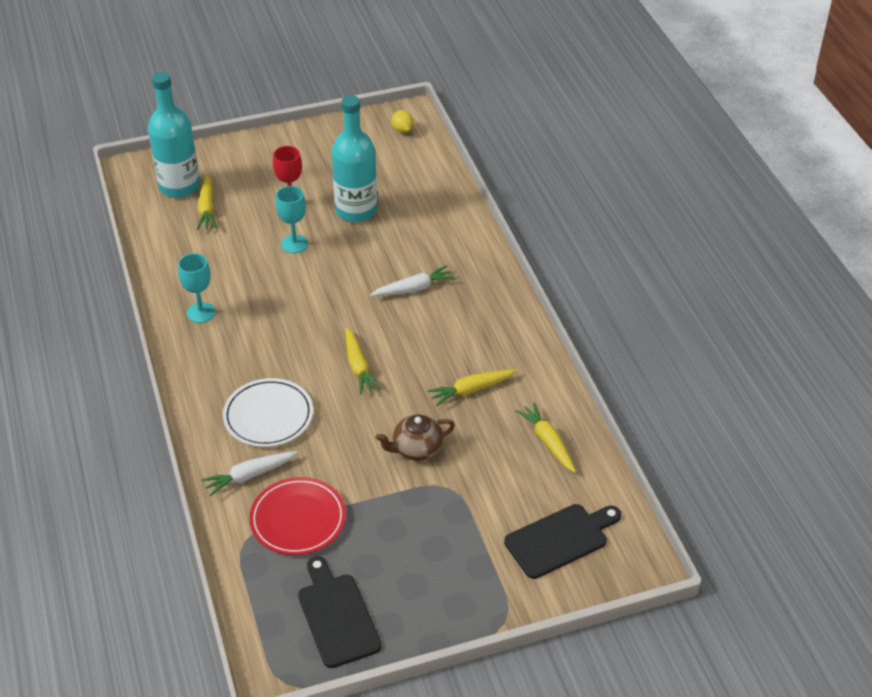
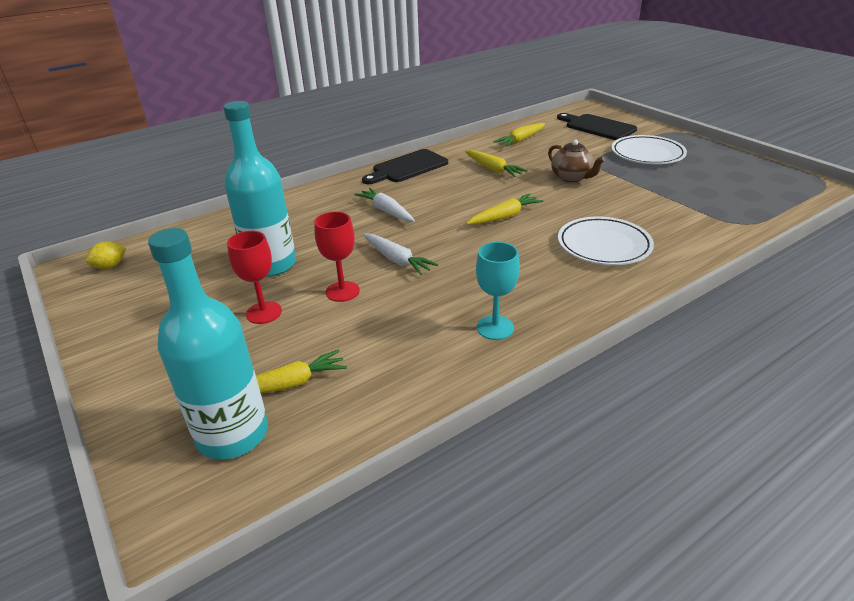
camera: 105 degrees left, 10 degrees down
(249, 476) = (679, 238): white carrot -> white carrot (397, 260)
(294, 244) = (342, 291): turquoise goblet -> red goblet
(298, 519) = (693, 207): red plate -> none
(337, 616) = (750, 176): black cutting board -> black cutting board (407, 167)
(446, 549) = (647, 154): none -> white plate

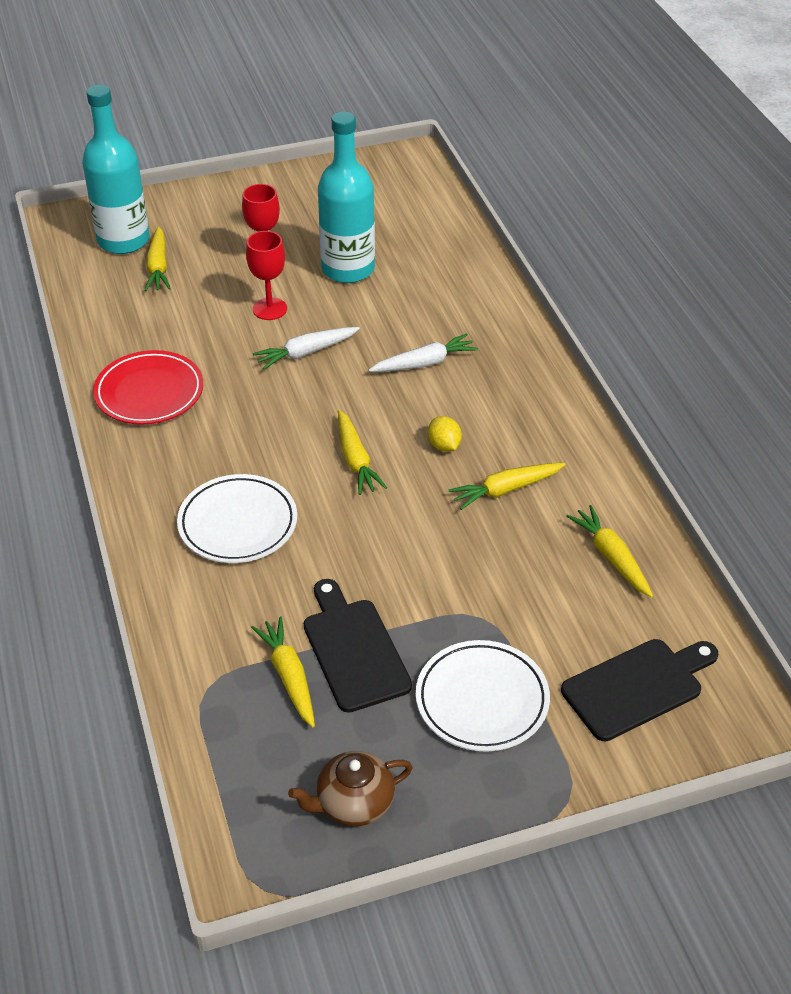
camera: 105 degrees right, 10 degrees up
(110, 266) = (403, 175): yellow lemon -> yellow lemon (444, 445)
(407, 167) = (552, 404): black cutting board -> black cutting board (354, 650)
(495, 328) = (149, 392): turquoise goblet -> red plate
(572, 177) = (436, 566): brown teapot -> brown teapot (354, 803)
(699, 201) = (289, 676): none -> yellow carrot

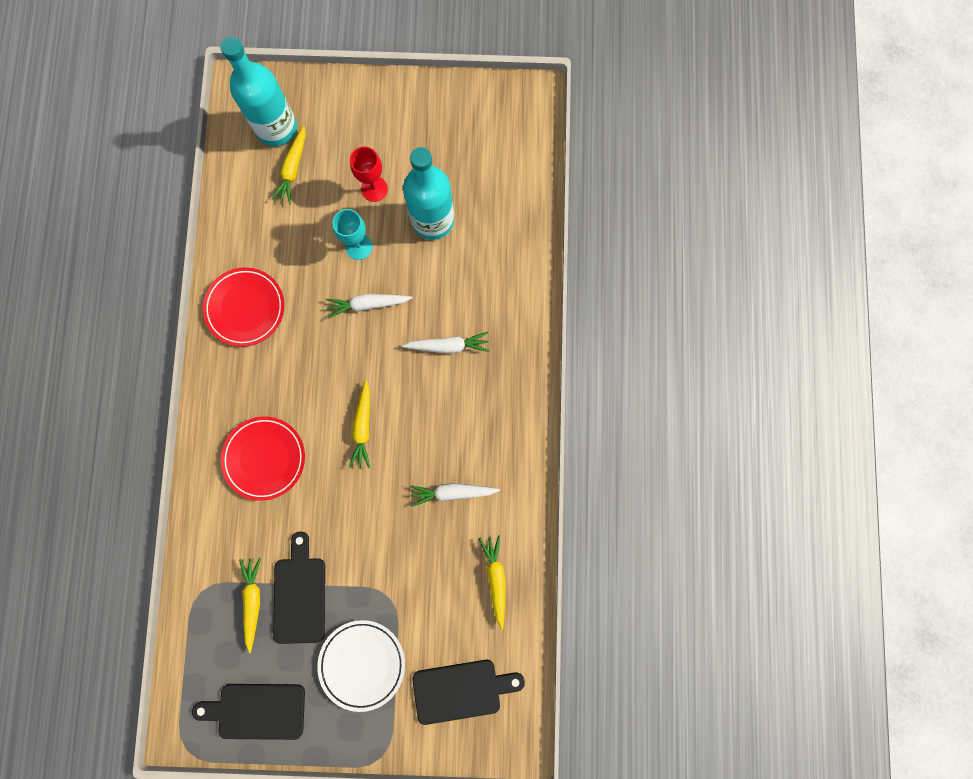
camera: 20 degrees right, 35 degrees up
(238, 523) = (264, 458): white plate -> red plate
(270, 309) = (359, 247): red goblet -> turquoise goblet
(354, 803) = (257, 710): brown teapot -> black cutting board
(444, 445) = (428, 435): yellow lemon -> none
(505, 490) = (452, 492): yellow carrot -> white carrot

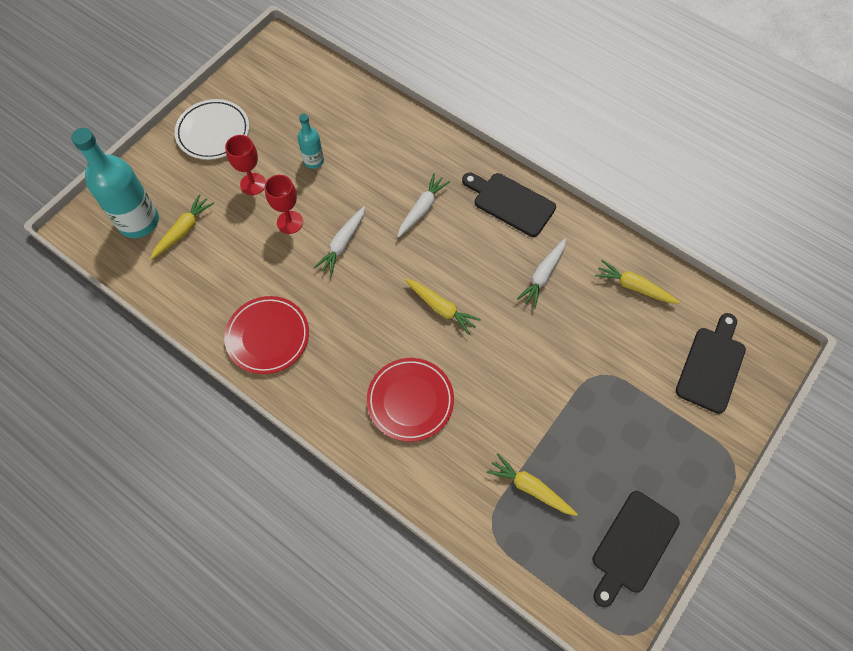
camera: 55 degrees left, 15 degrees down
(293, 169) = (183, 230): yellow carrot -> yellow carrot turned 105 degrees counterclockwise
(300, 594) = (550, 444): black cutting board -> black cutting board (510, 203)
(359, 247) = (290, 222): turquoise goblet -> red goblet
(362, 664) = (643, 429): white plate -> white plate (213, 132)
(432, 220) = (313, 161): turquoise bottle -> turquoise bottle, size x0.51

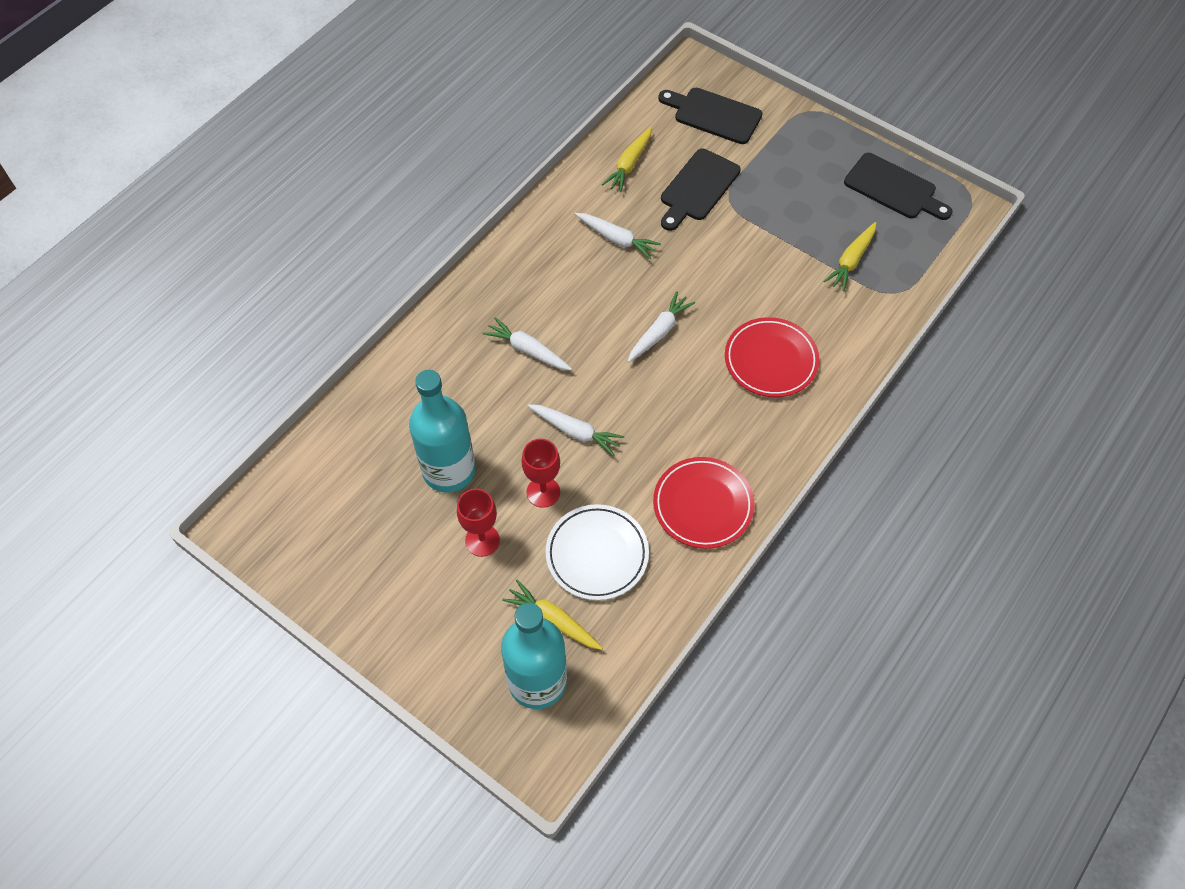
camera: 90 degrees left, 5 degrees down
(213, 132) = (391, 600): white plate -> white plate (597, 554)
(313, 161) = (449, 470): turquoise bottle -> turquoise bottle, size x1.95
(441, 308) = (659, 332): yellow carrot -> white carrot
(510, 203) = (522, 264): black cutting board -> black cutting board (698, 188)

